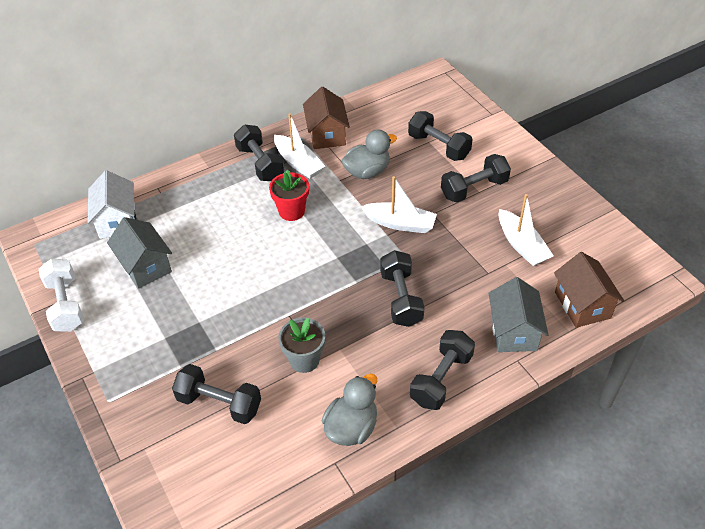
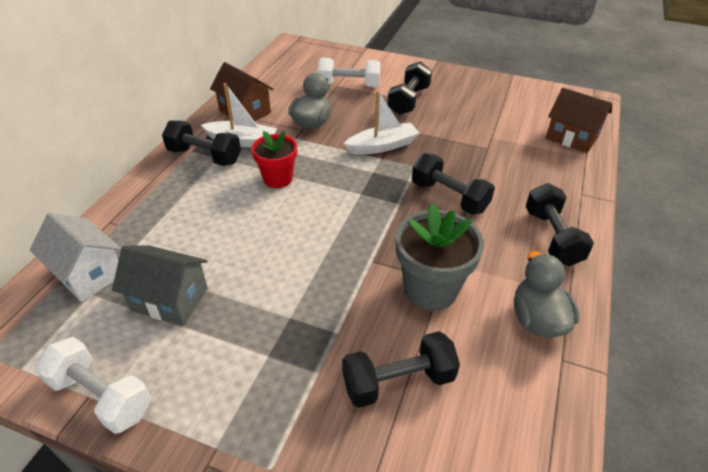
camera: 40 degrees left, 5 degrees down
(304, 360) = (430, 289): grey flower pot -> grey flower pot, size x1.50
(438, 147) = (349, 85): black dumbbell -> white dumbbell
(513, 331) = (554, 176): grey house -> none
(521, 245) = (486, 120): white boat -> none

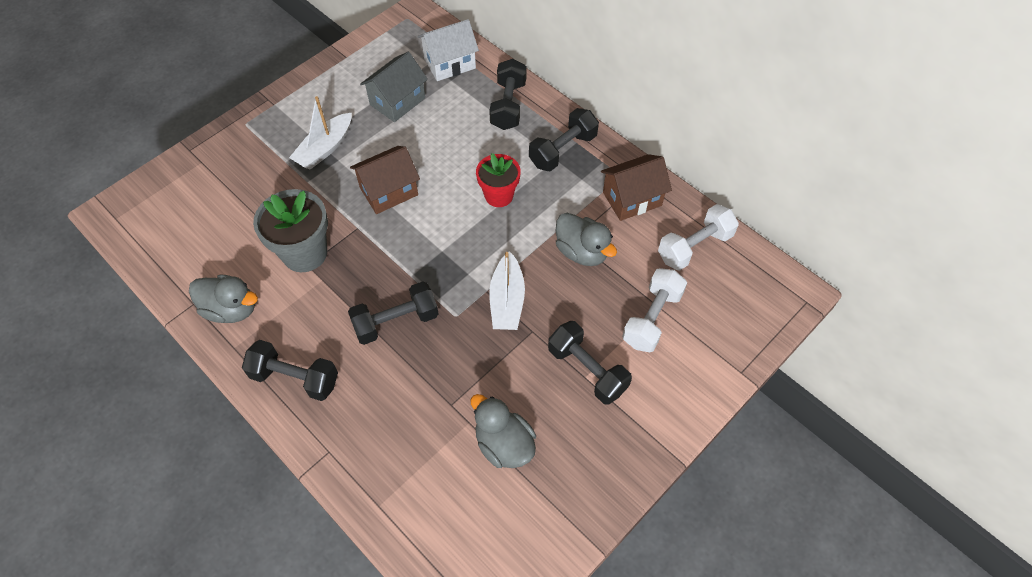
camera: 115 degrees right, 15 degrees up
(101, 396) = (342, 62): white dumbbell -> white dumbbell (694, 247)
(242, 141) = (575, 184): white boat -> white boat (325, 148)
(398, 381) = (249, 200): black dumbbell -> black dumbbell (508, 105)
(491, 119) = (504, 444): none -> grey duck
(571, 137) = (420, 518): brown house -> brown house (389, 191)

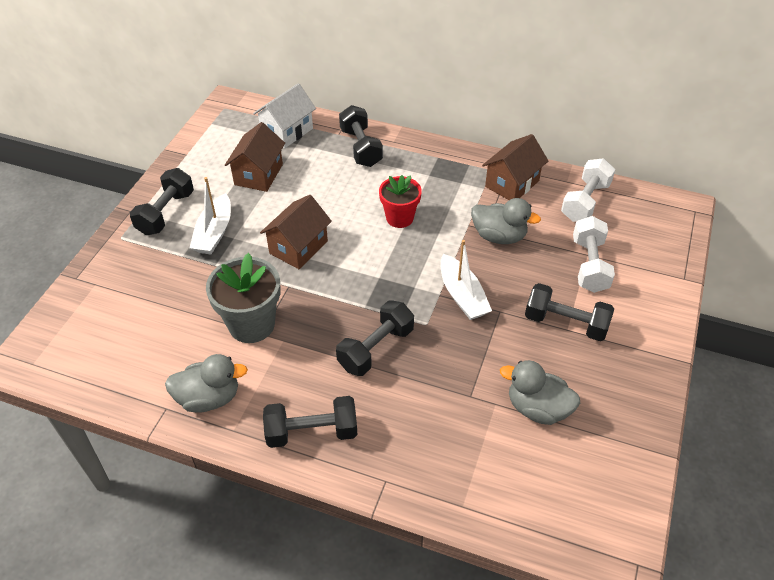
camera: 25 degrees left, 10 degrees down
(397, 101) = (258, 174): grey house -> brown house
(563, 150) = (430, 166): black dumbbell -> black dumbbell (166, 213)

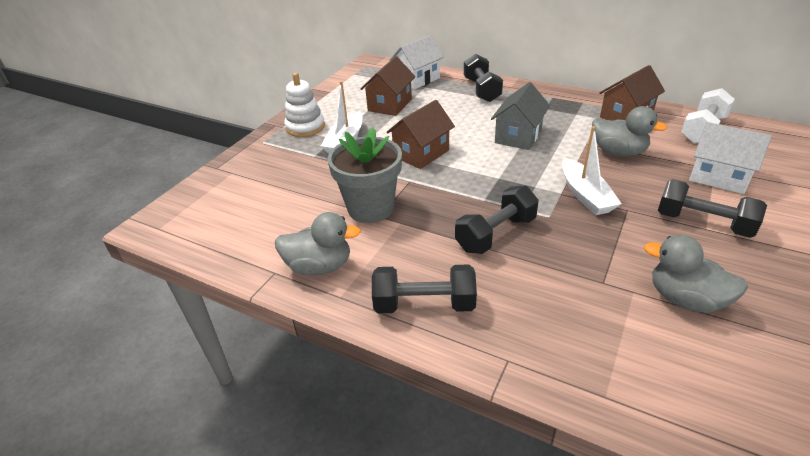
camera: 10 degrees right, 10 degrees down
(166, 213) = (305, 127): black dumbbell -> white stacking toy
(399, 218) = (518, 136): red flower pot -> grey house
(589, 265) = (719, 177): white dumbbell -> white house

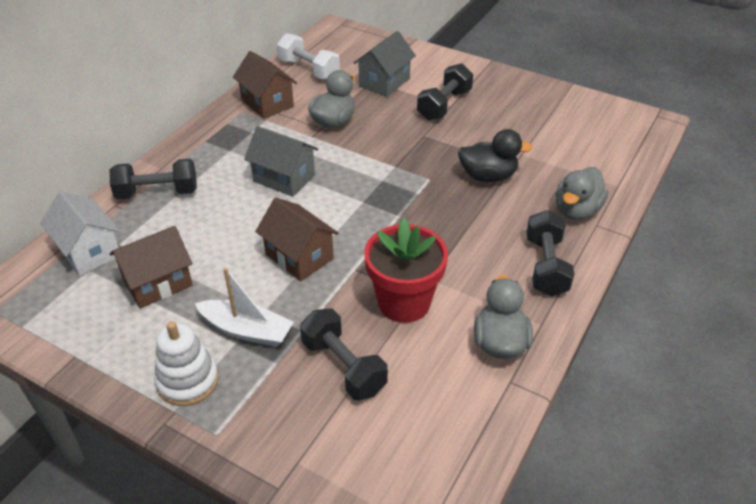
camera: 90 degrees left, 5 degrees up
(370, 208) = (404, 302): grey flower pot -> red flower pot
(390, 105) = (158, 283): brown house -> brown house turned 60 degrees counterclockwise
(496, 234) = (453, 214): black dumbbell -> black dumbbell (343, 366)
(572, 260) = (488, 176): none -> black duck
(585, 195) = (400, 153): white boat -> none
(685, 299) = (528, 134): grey duck -> grey duck (576, 210)
(719, 177) = (384, 82): white house -> grey house

